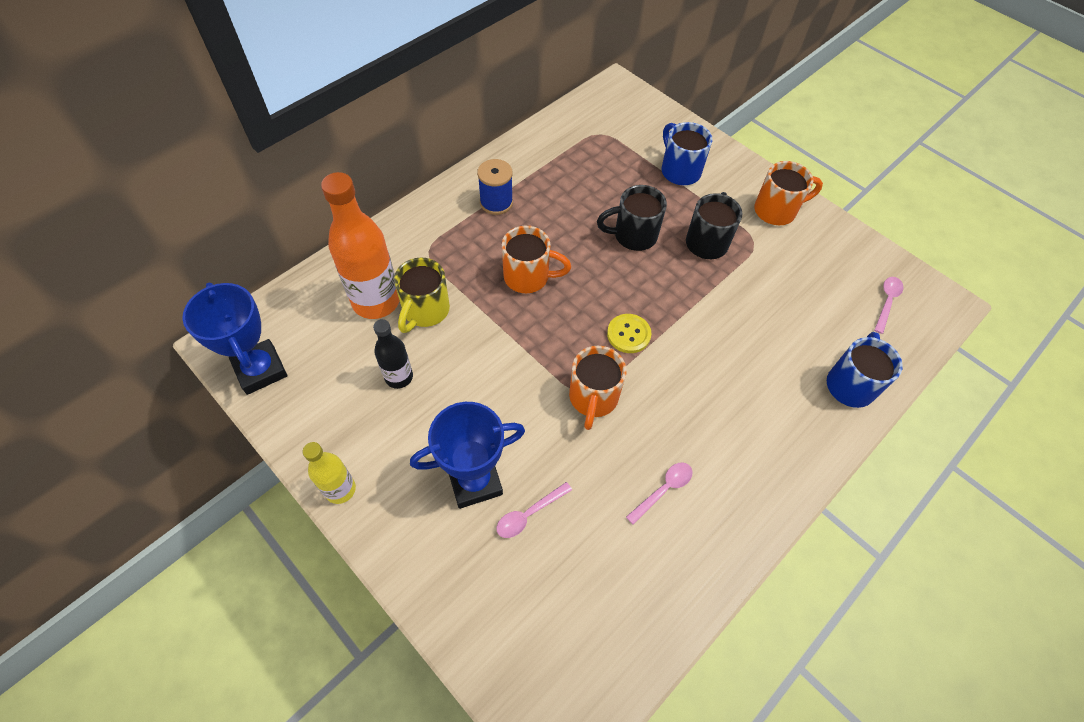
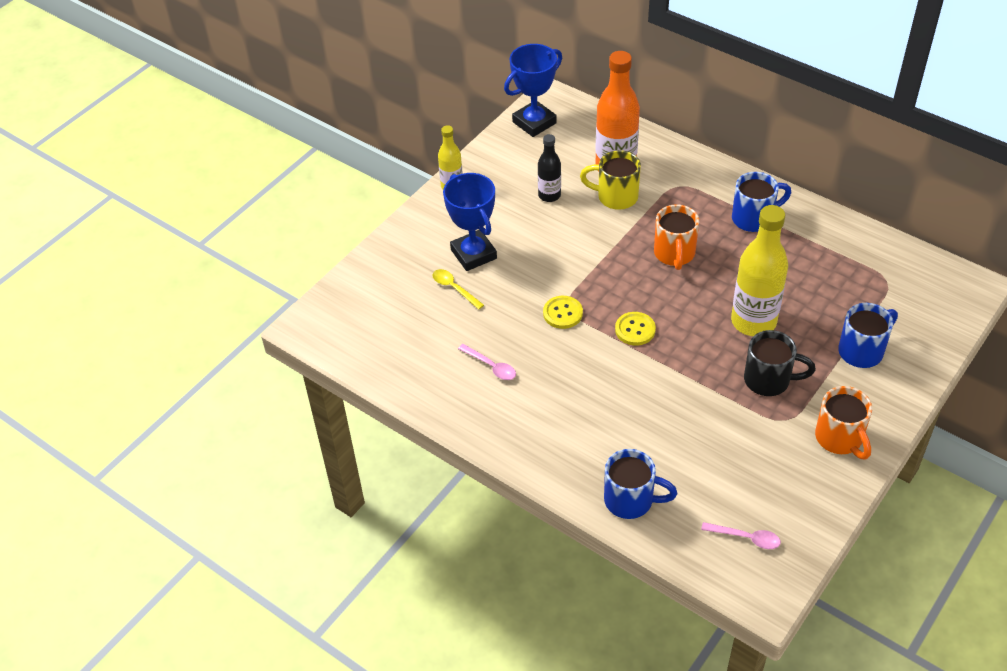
camera: 85 degrees right, 10 degrees down
(496, 202) = (754, 218): blue spool -> blue mug
(529, 514) = (454, 288): pink spoon -> yellow spoon
(593, 398) = (562, 313): orange mug -> yellow button
(633, 236) = (753, 322): black mug -> yellow bottle

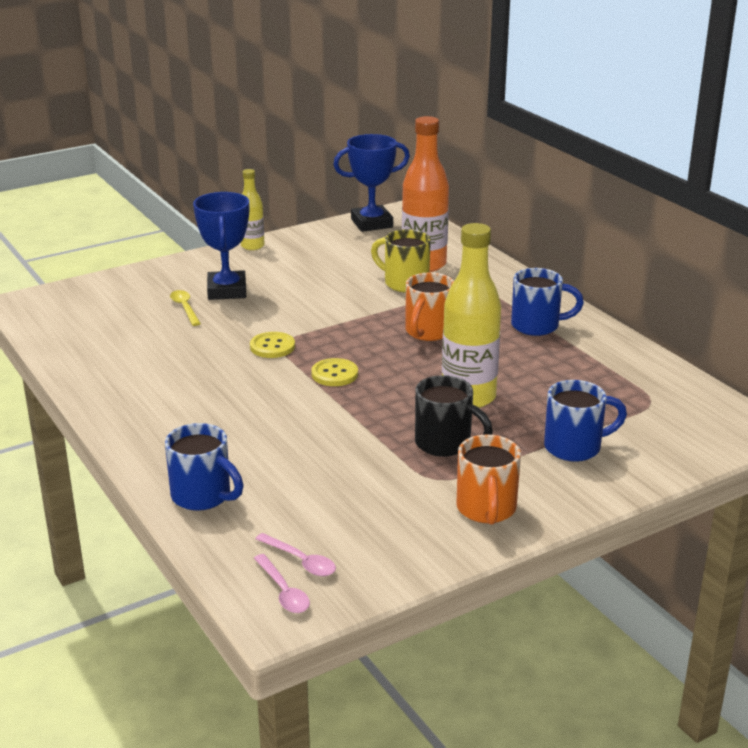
camera: 20 degrees right, 20 degrees down
(491, 366) = (163, 366): pink spoon -> pink spoon (283, 591)
(549, 195) = (339, 269): black bottle -> none

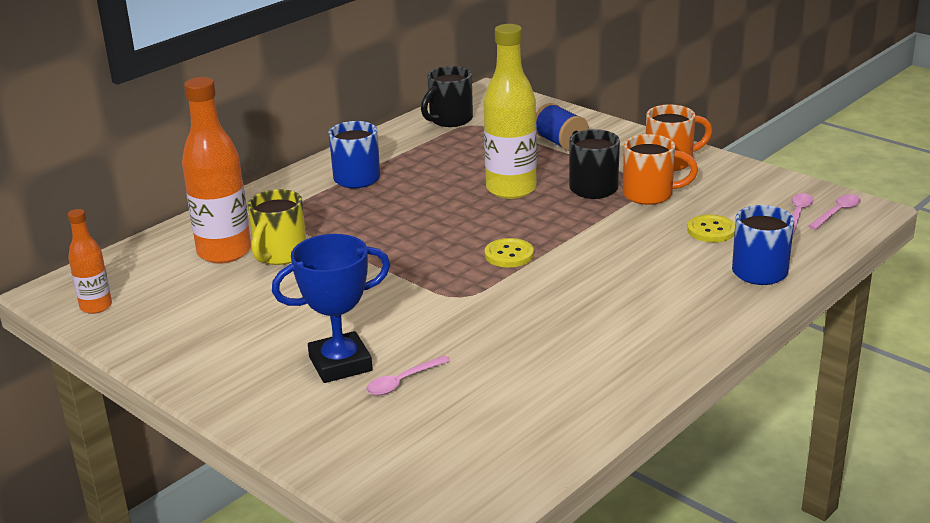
camera: 105 degrees left, 0 degrees up
(185, 308) = (402, 381): yellow spoon -> pink spoon
(252, 246) = (189, 380): yellow bottle -> none
(272, 347) = (471, 300): yellow button -> yellow button (711, 230)
(371, 223) = (96, 306): blue trophy -> orange bottle
(428, 332) = (394, 224): orange mug -> orange mug (650, 195)
(575, 447) = (560, 143): blue mug -> blue spool
(668, 391) = (449, 120): none -> black mug

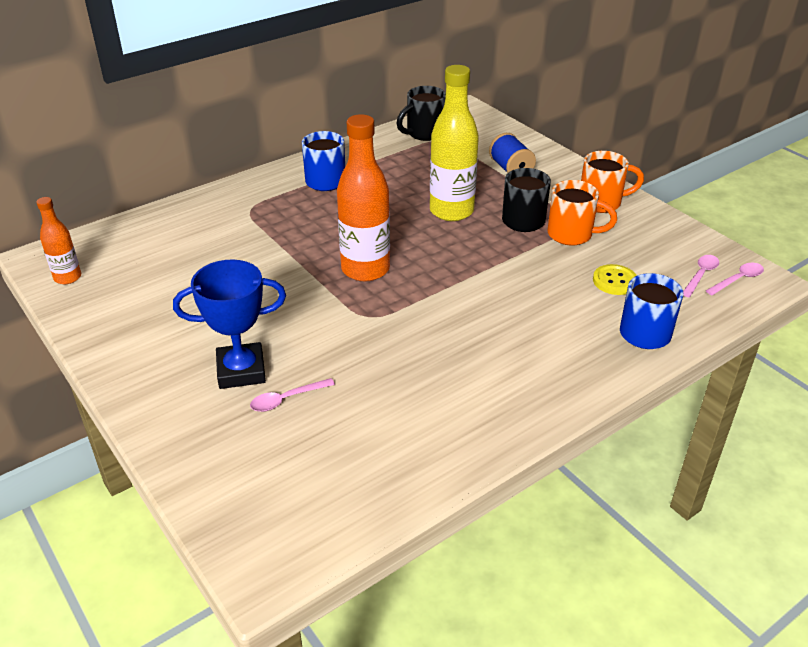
camera: 10 degrees right, 10 degrees up
(224, 252) = (190, 239): orange bottle -> orange bottle (365, 269)
(279, 255) = (234, 249): yellow mug -> none
(509, 255) = (426, 279): yellow button -> none

